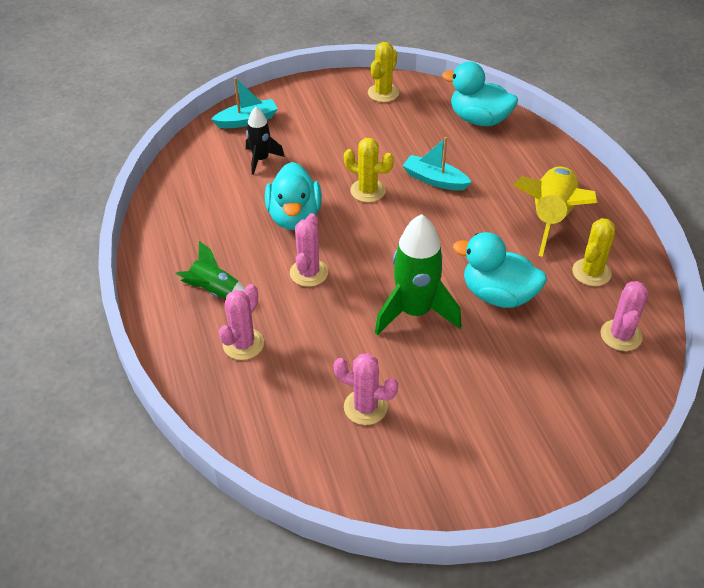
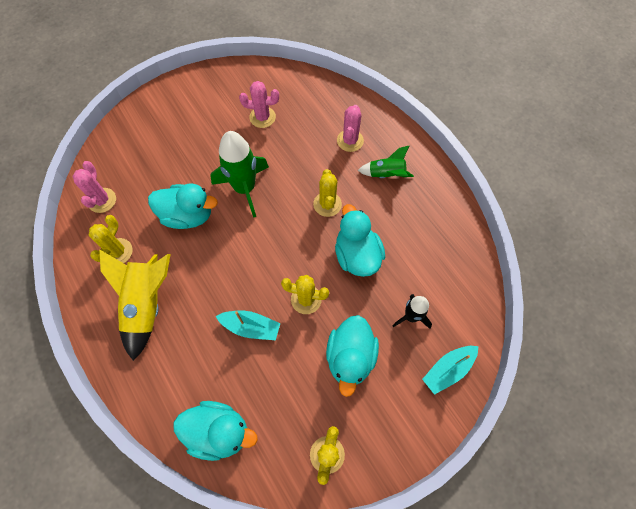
camera: 165 degrees right, 20 degrees up
(309, 273) = (327, 204): pink cactus -> yellow cactus
(337, 143) = (350, 357): none -> turquoise duck

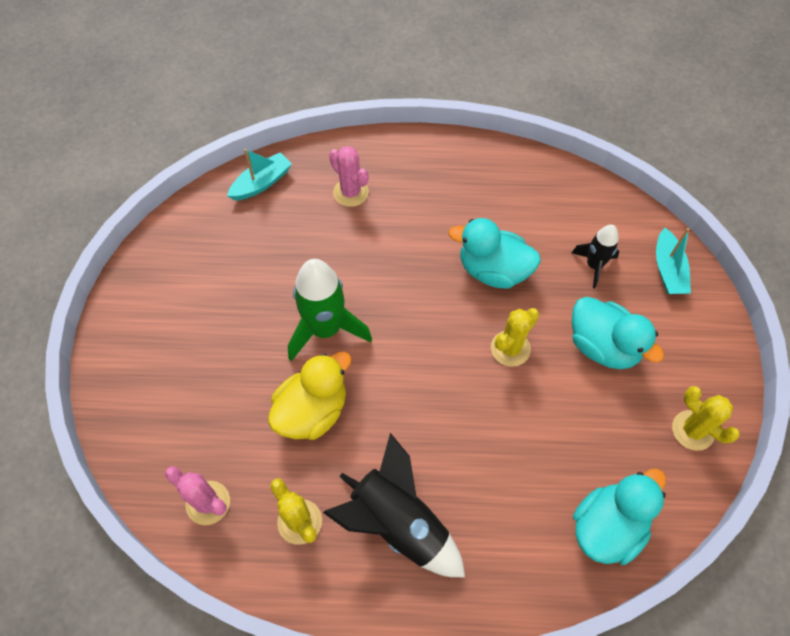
camera: 55 degrees left, 5 degrees down
(147, 304) = (398, 523): yellow rocket -> black rocket
(188, 215) = (312, 411): turquoise duck -> yellow duck
(251, 327) = (506, 423): turquoise boat -> turquoise boat (261, 183)
(262, 117) = (245, 256): pink cactus -> none
(327, 204) = (412, 260): yellow cactus -> none
(386, 174) = (419, 186): green rocket -> none

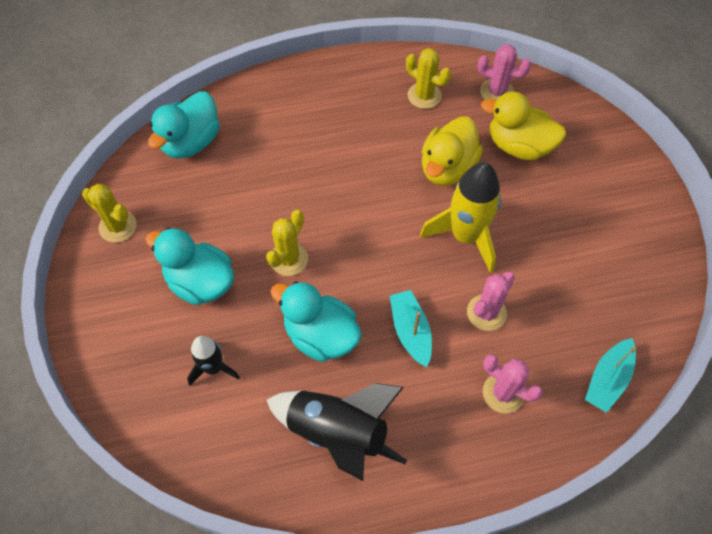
camera: 165 degrees right, 0 degrees up
(220, 419) = (519, 146): none -> yellow duck
(325, 329) = (465, 236): green rocket -> yellow rocket
(337, 255) = (486, 312): none -> pink cactus
(398, 523) = (351, 110): black rocket -> black rocket (337, 433)
(493, 270) = (320, 335): turquoise duck -> turquoise duck turned 150 degrees counterclockwise
(668, 270) = (132, 383): turquoise boat -> turquoise boat (410, 331)

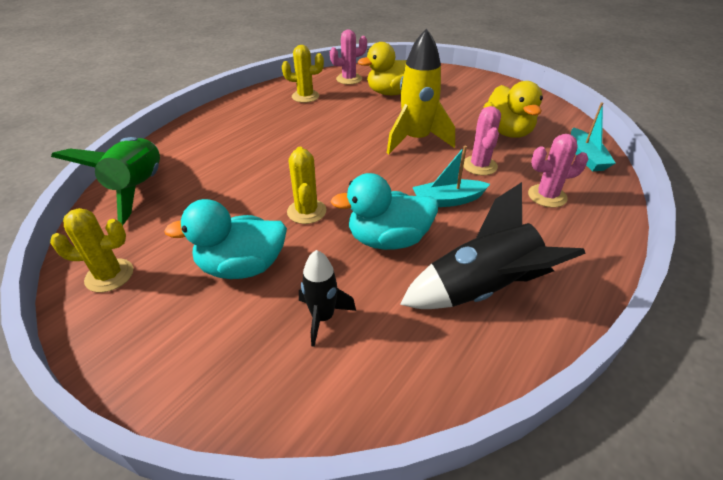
camera: 40 degrees left, 20 degrees down
(191, 142) = (139, 189): turquoise duck -> green rocket
(410, 331) = (448, 200): turquoise boat -> turquoise boat turned 45 degrees counterclockwise
(447, 168) = (362, 118): yellow duck -> yellow duck (507, 132)

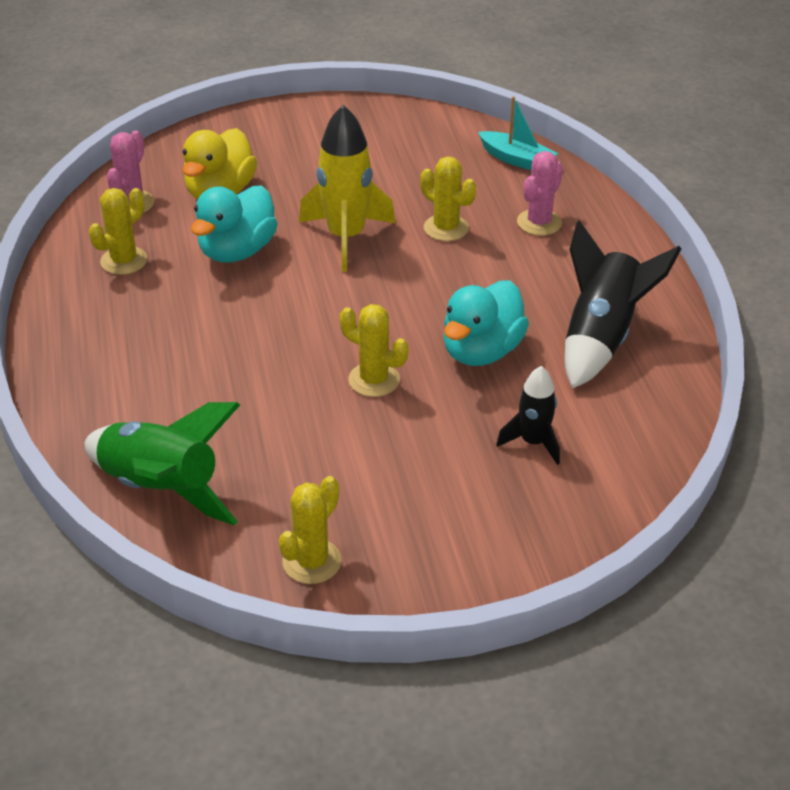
camera: 50 degrees left, 0 degrees up
(242, 267) = (409, 462): turquoise duck -> turquoise duck (237, 251)
(448, 200) = (472, 282): turquoise boat -> none
(479, 166) = (446, 228): pink cactus -> yellow cactus
(507, 132) = (415, 172): yellow duck -> none

